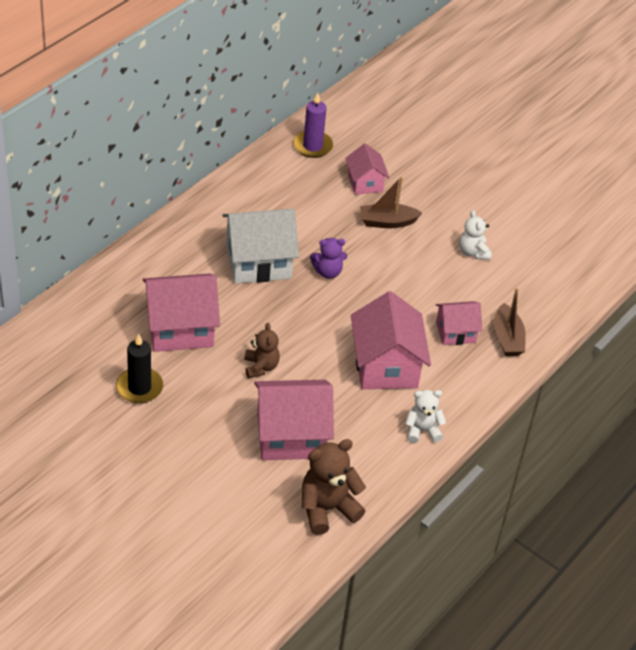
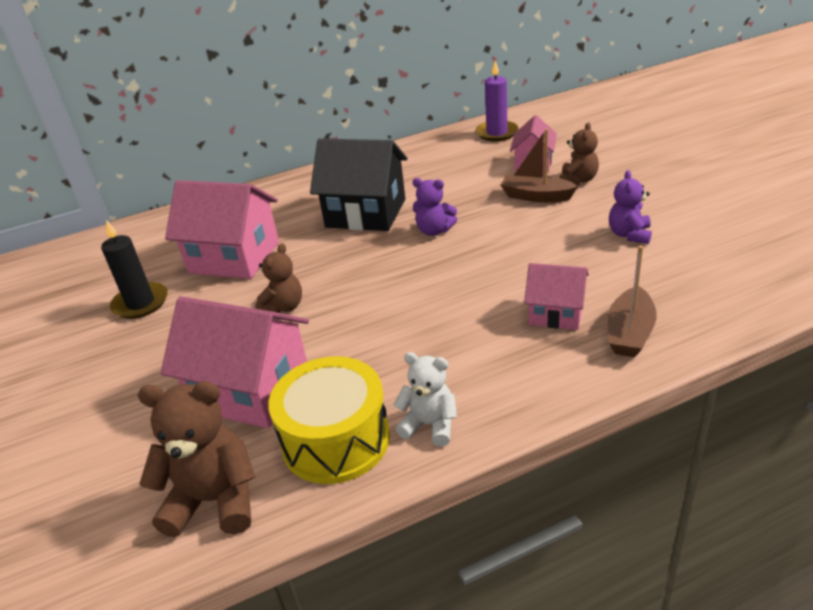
camera: 35 degrees right, 10 degrees down
(258, 262) = (365, 213): white house -> black house
(372, 454) = (336, 440): none -> yellow drum
(386, 365) = (435, 334): pink house -> none
(411, 199) = (578, 180): none -> brown teddy bear
(473, 252) = (629, 234): white teddy bear -> purple teddy bear

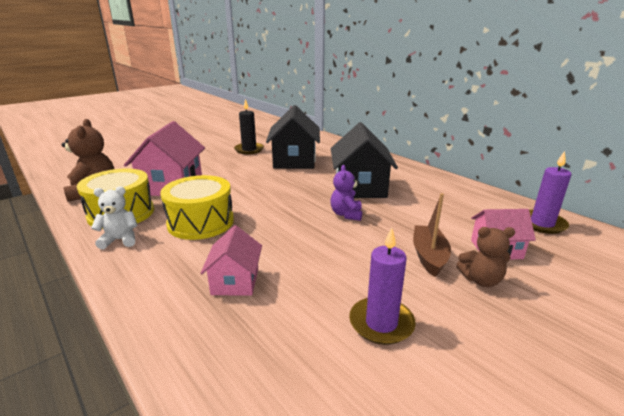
camera: 70 degrees right, 10 degrees down
(234, 257) = (294, 161): pink house -> black house
(283, 307) = (245, 181): brown teddy bear -> none
(406, 347) = (201, 222): none -> yellow drum
(430, 425) = (120, 240): white teddy bear -> white teddy bear turned 105 degrees counterclockwise
(629, 234) = (381, 323): purple teddy bear -> purple candle
(629, 333) = (201, 327): brown boat -> none

